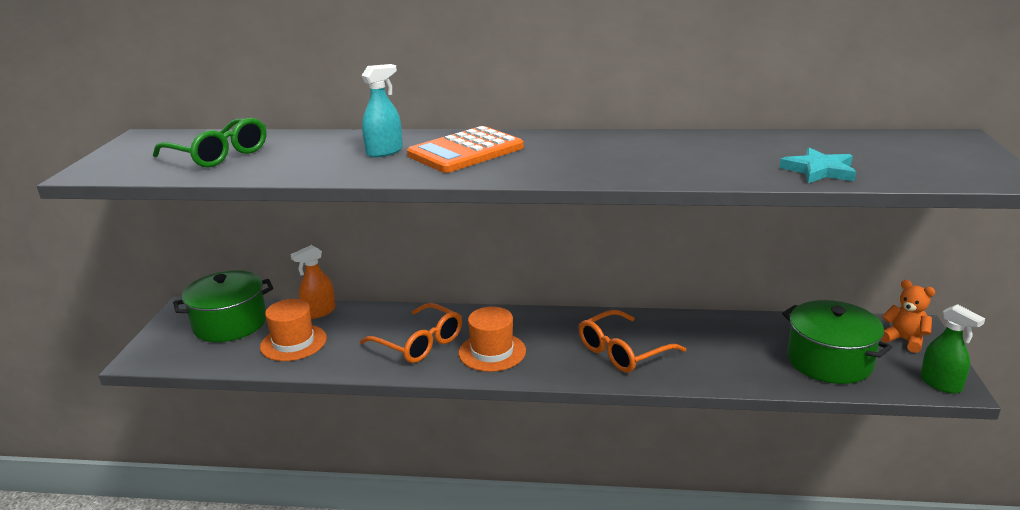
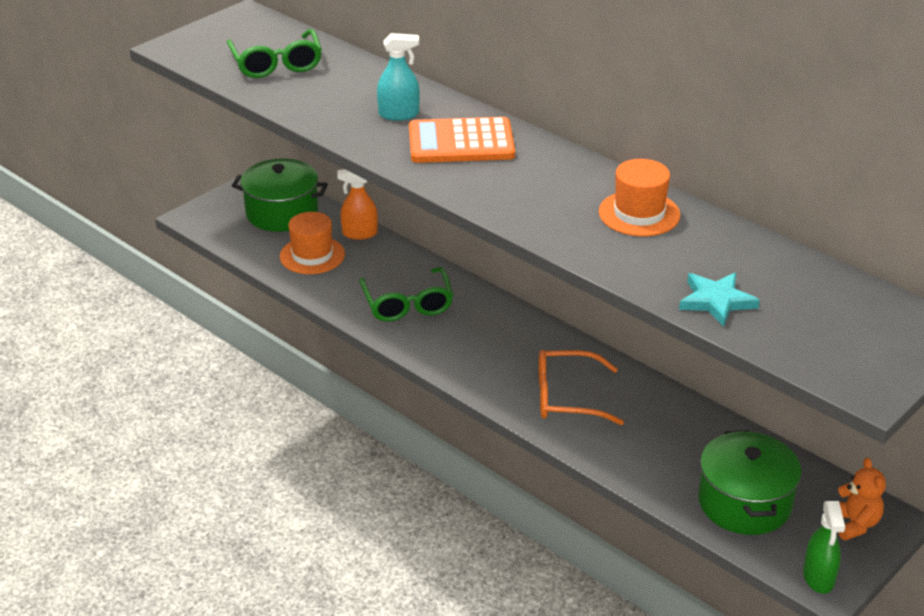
camera: 35 degrees right, 10 degrees up
(419, 343) = (407, 304): orange glasses -> green glasses
(492, 352) = (456, 342): orange hat -> orange hat (639, 214)

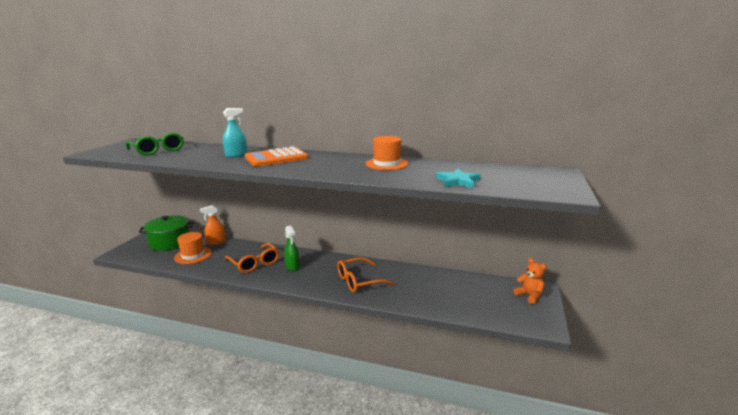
camera: 25 degrees left, 15 degrees down
(407, 304) = (254, 263): green glasses -> orange glasses
(744, 503) = (476, 301): green pot -> none
(818, 578) = (539, 324): green spray bottle -> green spray bottle (292, 266)

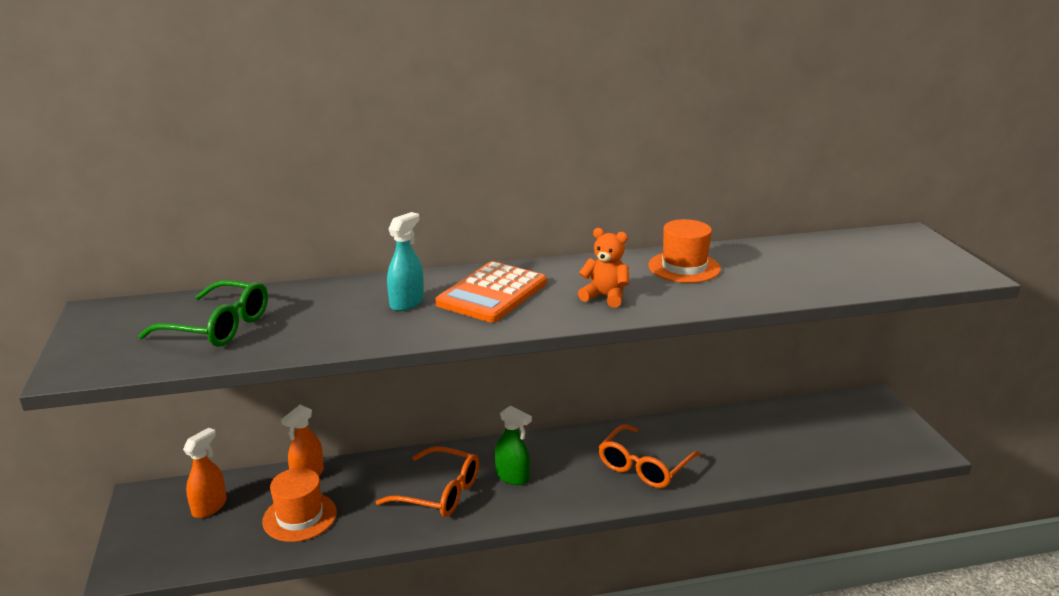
camera: 30 degrees left, 5 degrees up
(170, 242) = (209, 507): green pot -> orange spray bottle
(458, 181) = (827, 281): turquoise star -> none
(529, 295) = (873, 412): orange teddy bear -> orange teddy bear (605, 297)

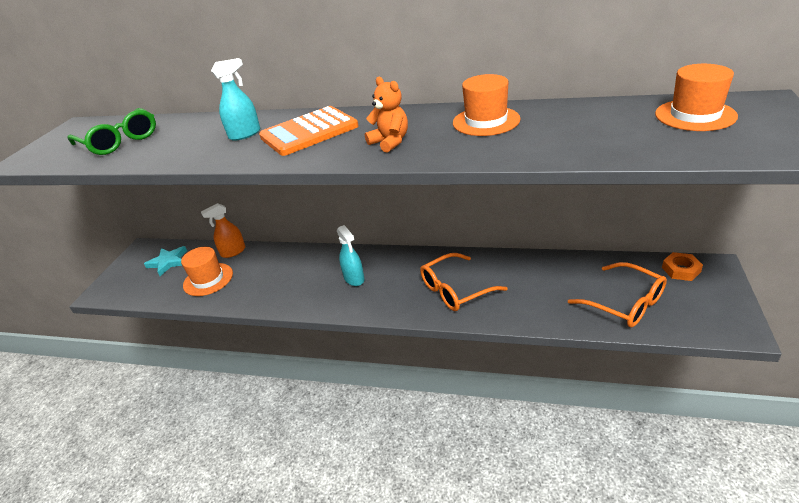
camera: 30 degrees right, 10 degrees up
(209, 507) = (168, 262): orange spray bottle -> turquoise star
(440, 493) = (299, 280): orange glasses -> orange glasses (625, 303)
(512, 477) = (354, 278): green spray bottle -> turquoise spray bottle
(849, 406) = (681, 270): none -> orange nut
(867, 249) = (695, 115): none -> orange hat

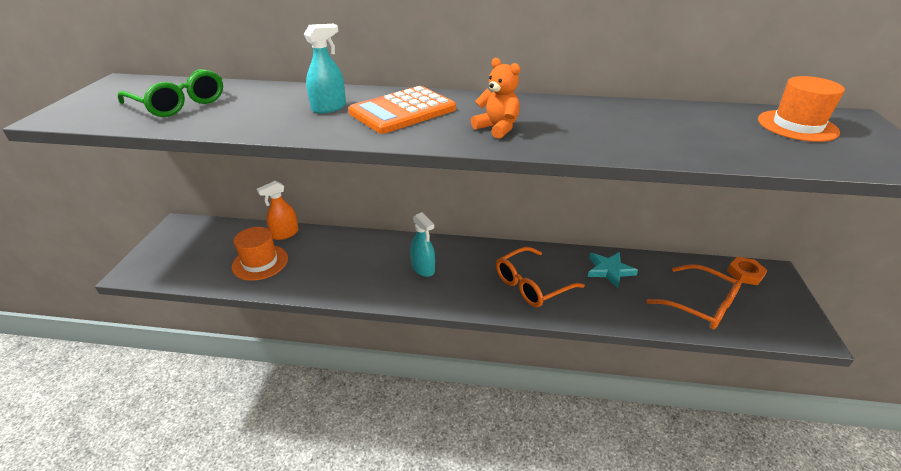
camera: 10 degrees left, 0 degrees up
(168, 262) = (211, 241): turquoise star -> turquoise star (609, 270)
(486, 121) = (591, 115): orange hat -> none

